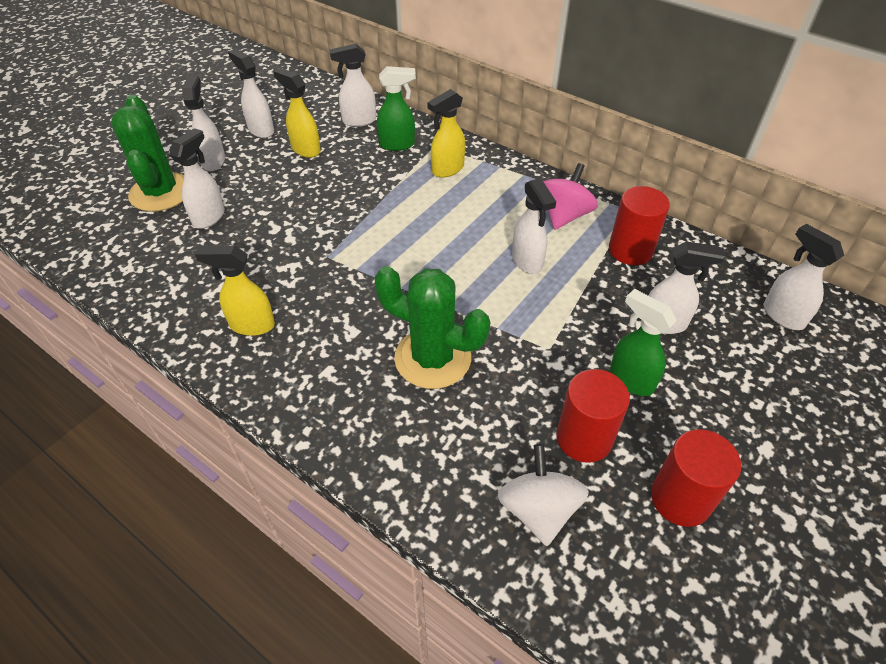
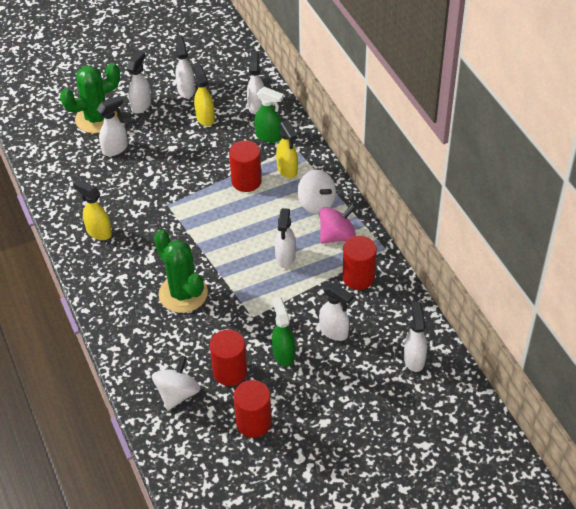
camera: 30 degrees right, 0 degrees up
(161, 192) = (96, 119): green cactus -> green cactus turned 45 degrees clockwise
(358, 121) = (256, 106): white spray bottle -> white spray bottle turned 75 degrees clockwise
(408, 196) = (246, 181): none -> red cylinder
(447, 169) = (287, 170): yellow spray bottle -> yellow spray bottle turned 105 degrees counterclockwise
(510, 191) = (316, 203): none -> white spinning top

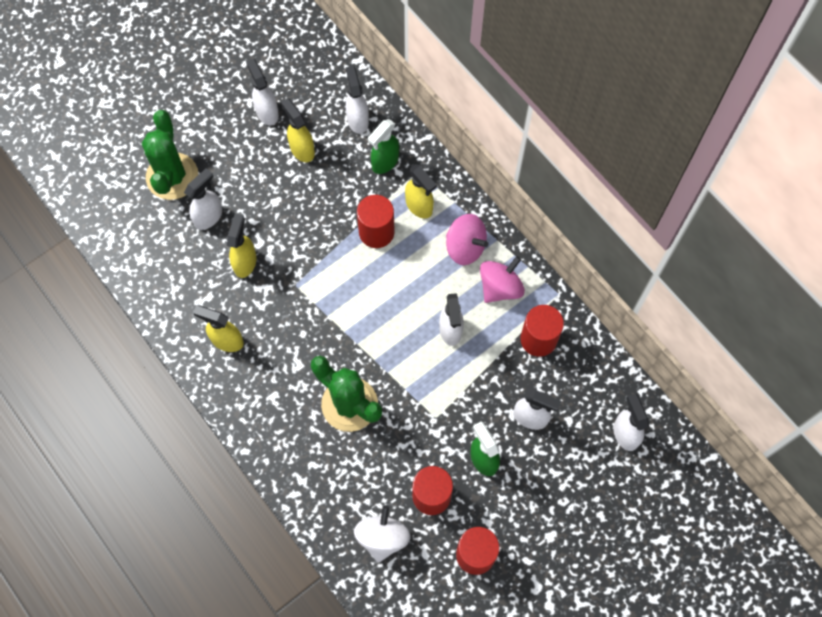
camera: 15 degrees left, 20 degrees up
(96, 119) = (172, 176): green cactus -> green cactus turned 45 degrees counterclockwise
(133, 183) = (245, 262): none -> yellow spray bottle
(141, 105) = (220, 146): white spray bottle -> none
(269, 137) = (384, 162): green spray bottle -> green spray bottle turned 120 degrees clockwise
(316, 203) = (465, 247): white spinning top -> pink spinning top

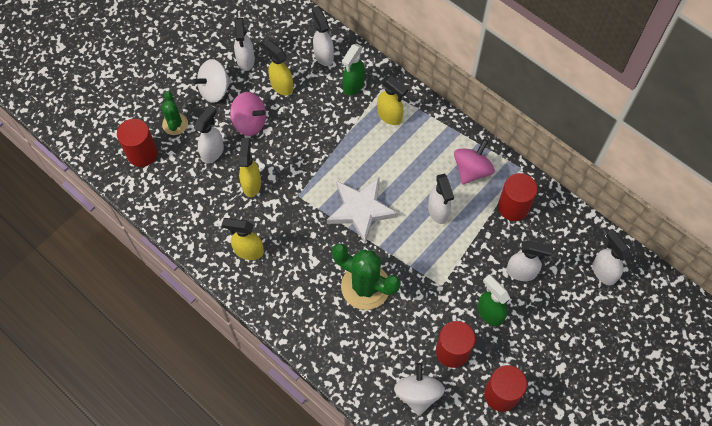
camera: 10 degrees left, 5 degrees down
(172, 176) = (175, 124): green cactus -> green cactus, size x0.57
(225, 142) = (215, 90): none -> white spinning top
(267, 112) = (246, 61): white spray bottle -> white spray bottle turned 150 degrees counterclockwise
(363, 313) = (361, 210): none -> white star
(376, 232) = (358, 142): red cylinder -> red cylinder (142, 153)
(465, 247) = (435, 143): pink spinning top -> pink spinning top (250, 122)

